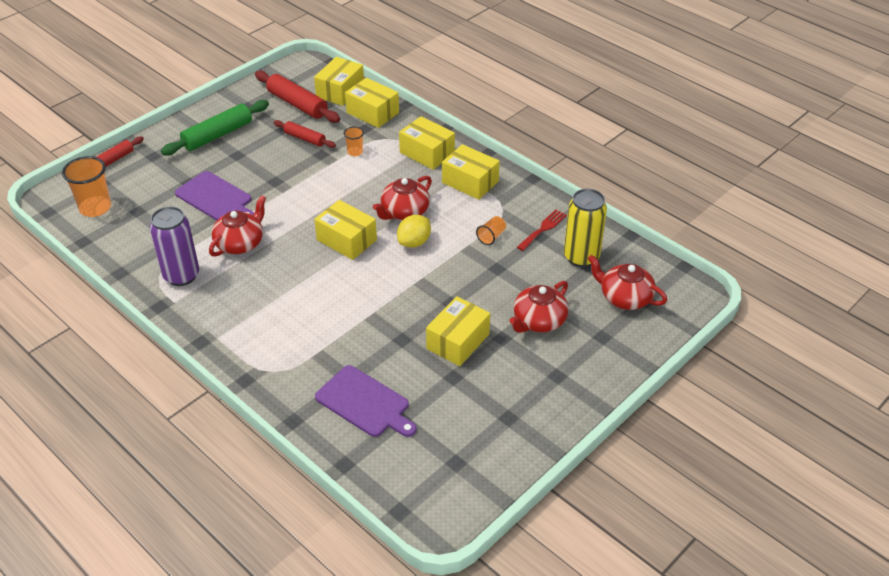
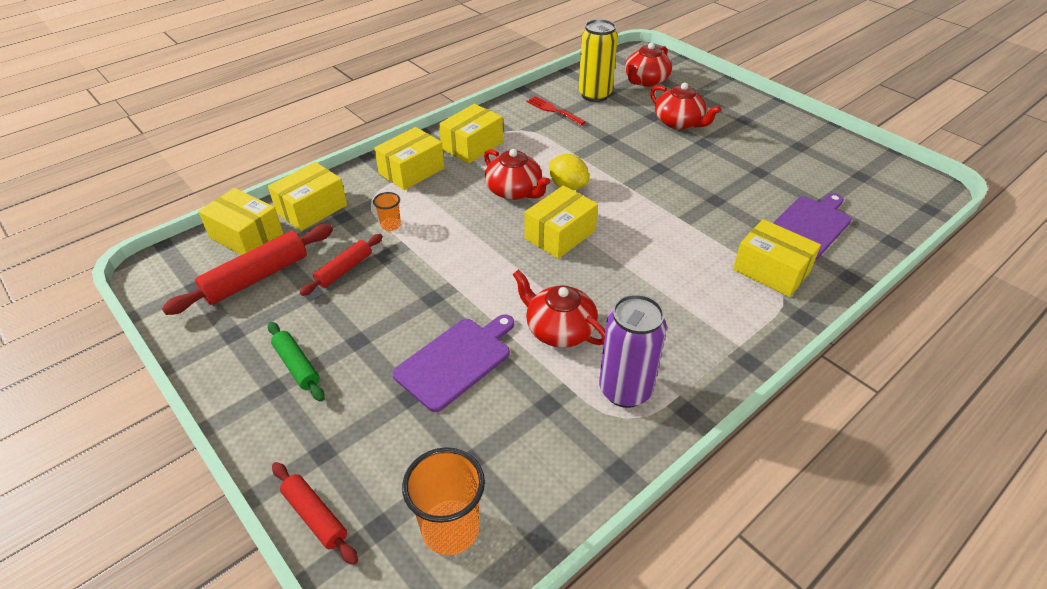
camera: 85 degrees left, 0 degrees up
(218, 135) = (297, 366): green rolling pin -> green rolling pin, size x0.60
(458, 341) = (712, 166): yellow box -> yellow box (771, 270)
(491, 236) = (562, 139): orange cup -> none

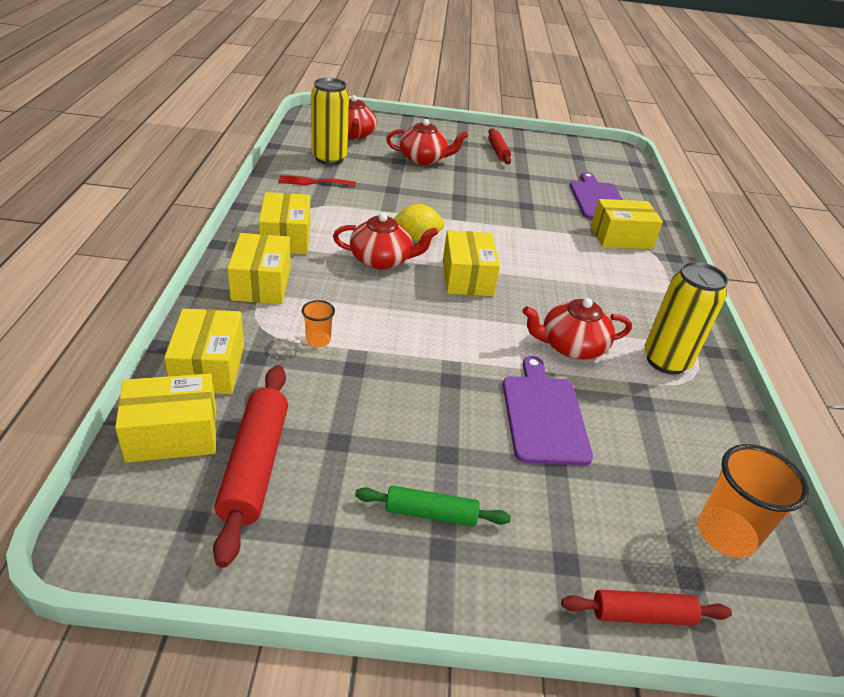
camera: 50 degrees left, 5 degrees down
(344, 270) = (337, 403): red rolling pin -> red rolling pin (498, 151)
(625, 390) = (666, 361): purple can -> yellow can

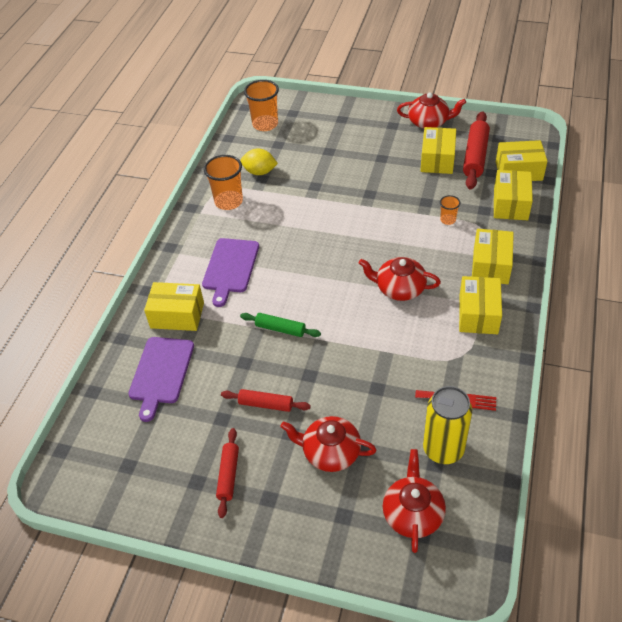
camera: 160 degrees left, 10 degrees up
(417, 238) = (366, 314): yellow lemon -> yellow lemon (259, 172)
(431, 513) = (395, 136): green rolling pin -> green rolling pin (280, 329)
(467, 277) = (335, 270): yellow box -> yellow box (437, 160)
(543, 415) = (323, 173): purple cutting board -> purple cutting board (230, 268)
(571, 346) = (285, 212): red teapot -> red teapot (429, 122)
(642, 614) = (320, 104): red rolling pin -> red rolling pin (266, 404)
(666, 361) = (228, 201): yellow can -> orange cup

